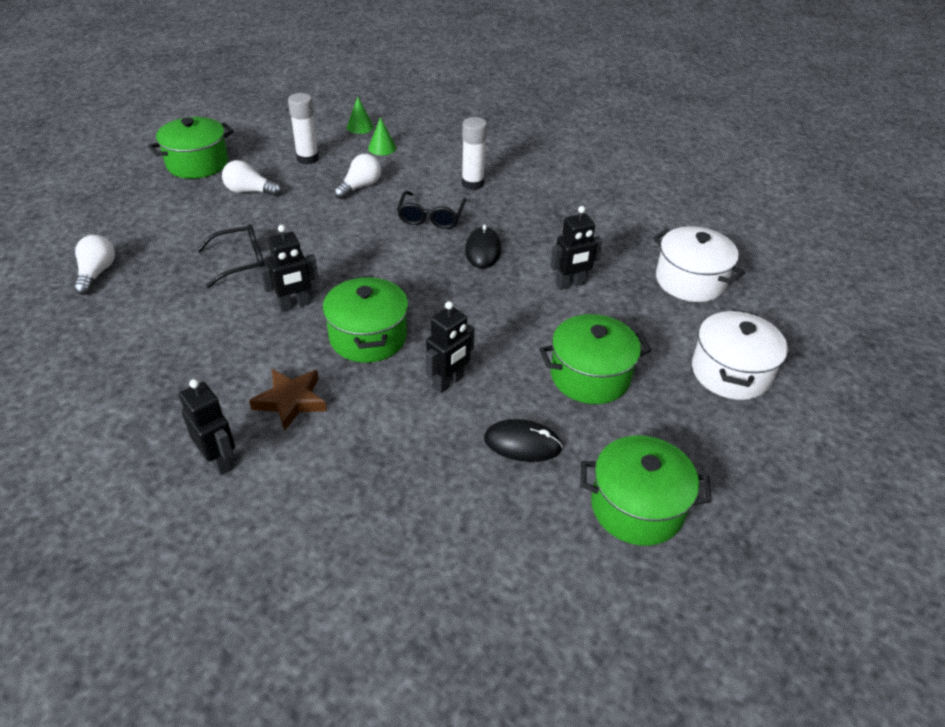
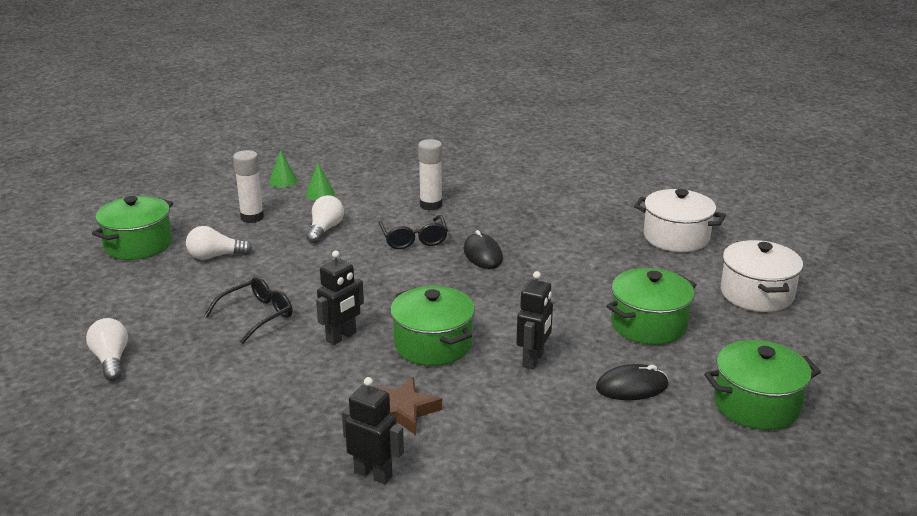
camera: 20 degrees left, 15 degrees down
(570, 284) = (579, 262): black robot -> none

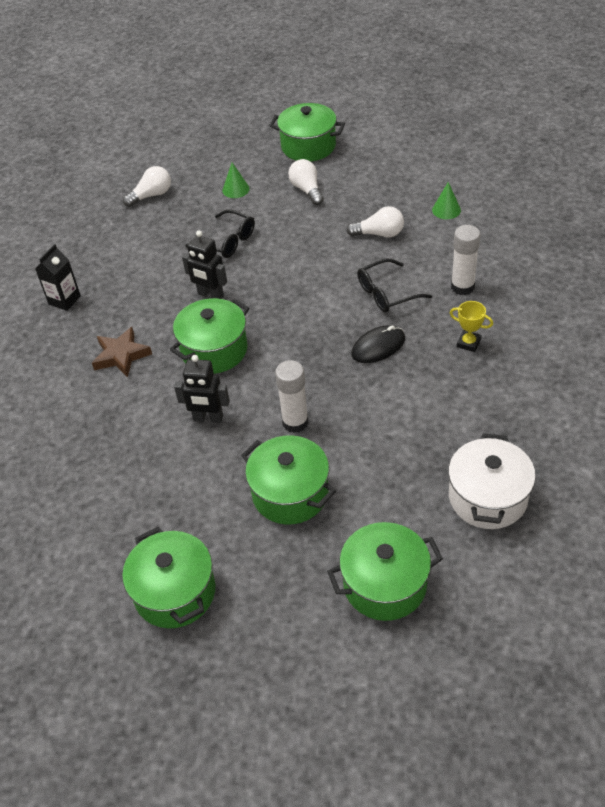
camera: 80 degrees right, 20 degrees up
(252, 217) = (381, 186): white glue stick -> white glue stick (295, 422)
(264, 452) = (64, 300): none -> black carton
(283, 181) = (460, 180): green cone -> green cone (235, 189)
(373, 474) = (48, 360): black robot -> none
(502, 215) = (468, 343): none -> yellow trophy
(632, 387) = (183, 493): black mouse -> none
(756, 294) = (385, 584): white pot -> green pot

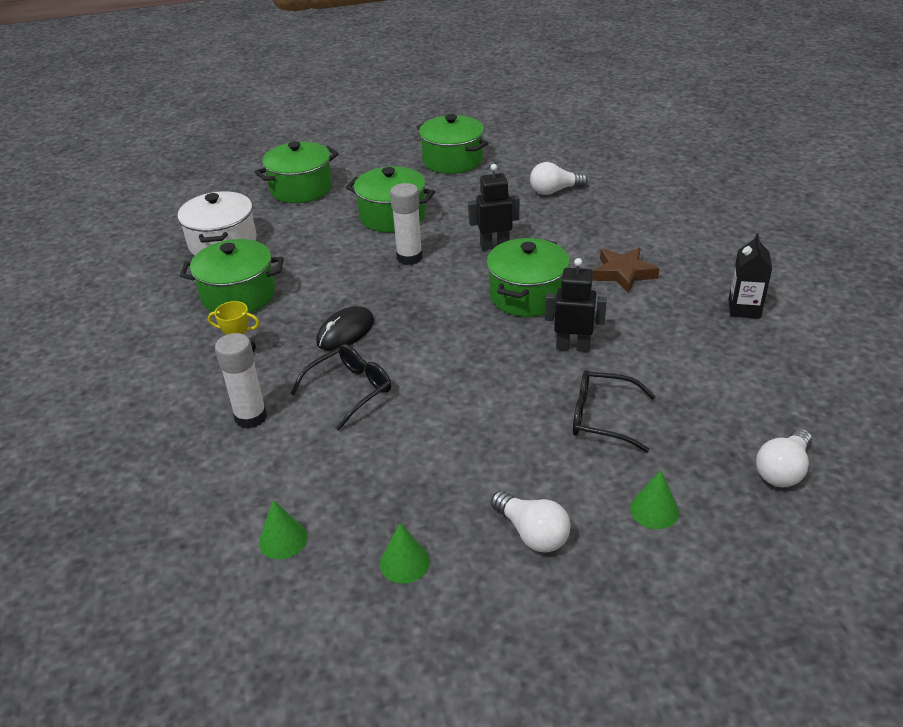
camera: 160 degrees right, 10 degrees down
(308, 146) = (583, 644): green pot -> green pot (238, 295)
(379, 234) = (383, 473): white light bulb -> white light bulb (554, 191)
(380, 189) = (404, 562): none -> green cone

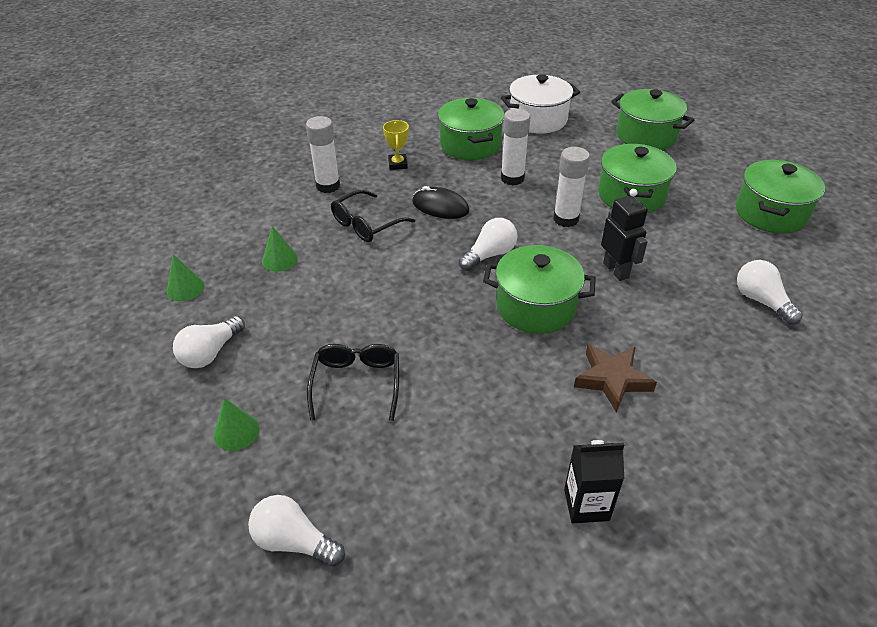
camera: 75 degrees right, 5 degrees up
(283, 539) = (209, 228): green cone -> green cone (279, 259)
(323, 277) = (512, 178): none -> white glue stick
(350, 390) = (366, 224): black glasses -> black glasses turned 105 degrees clockwise
(443, 310) = (489, 255): none -> white light bulb
(573, 347) = (461, 350): black robot -> none

